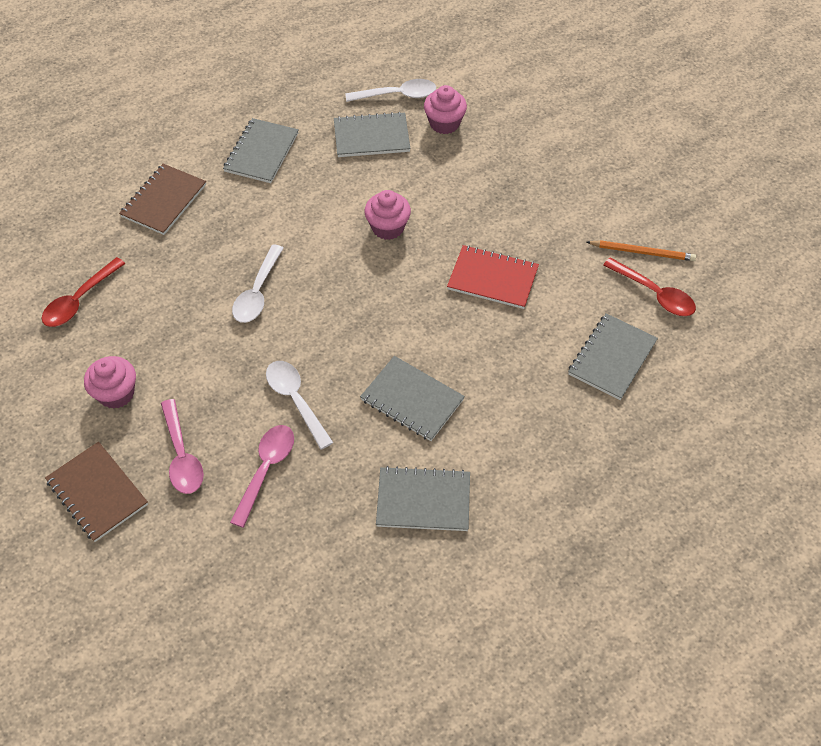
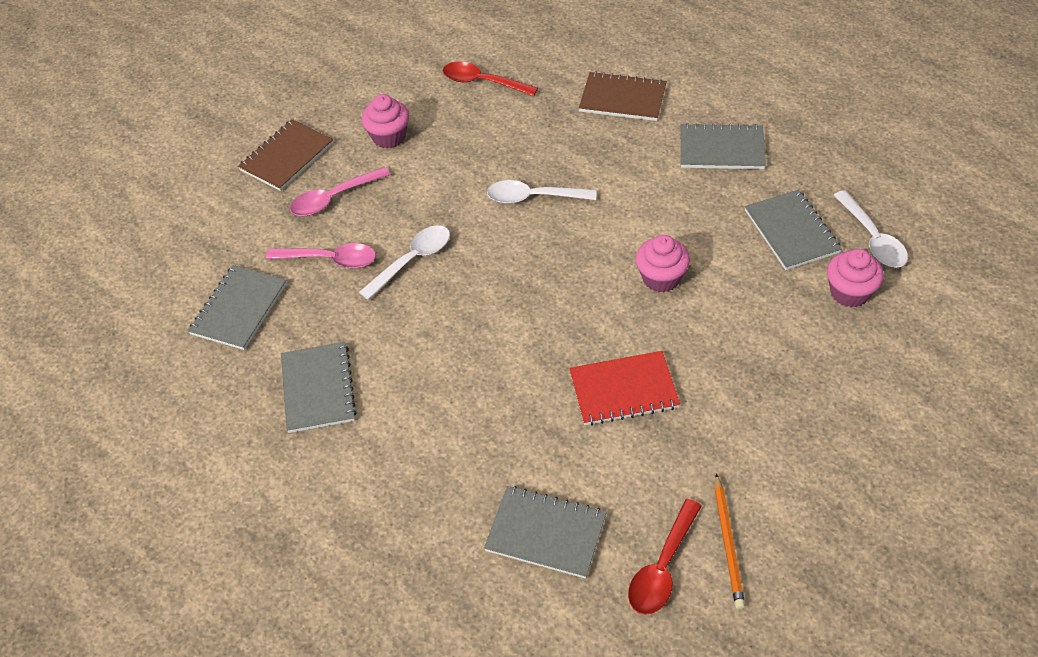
camera: 80 degrees right, 5 degrees down
(412, 400) = (436, 352): grey notebook -> grey notebook (239, 309)
(492, 279) = (623, 390): red notebook -> red notebook turned 75 degrees clockwise

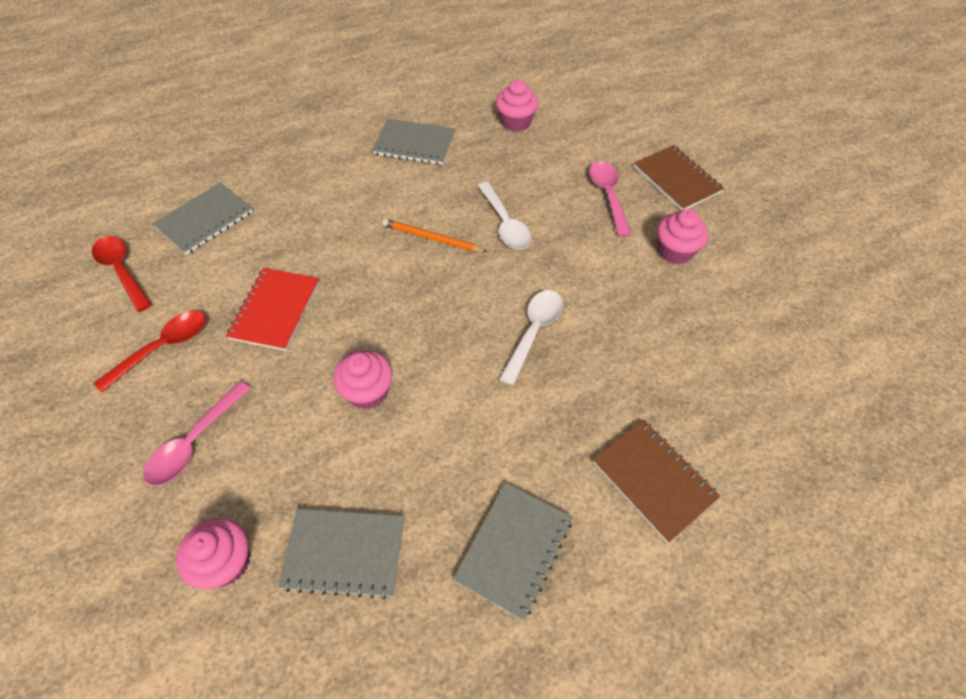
camera: 110 degrees right, 5 degrees up
(239, 309) = (516, 122): grey notebook -> pink cupcake
(330, 259) = (536, 177): pink spoon -> pink spoon (195, 442)
(483, 82) = (735, 351): red spoon -> red spoon (163, 347)
(622, 99) = (653, 480): brown notebook -> brown notebook turned 75 degrees counterclockwise
(728, 543) = (100, 316): orange pencil -> orange pencil (432, 238)
(872, 238) = (274, 645): white spoon -> none

